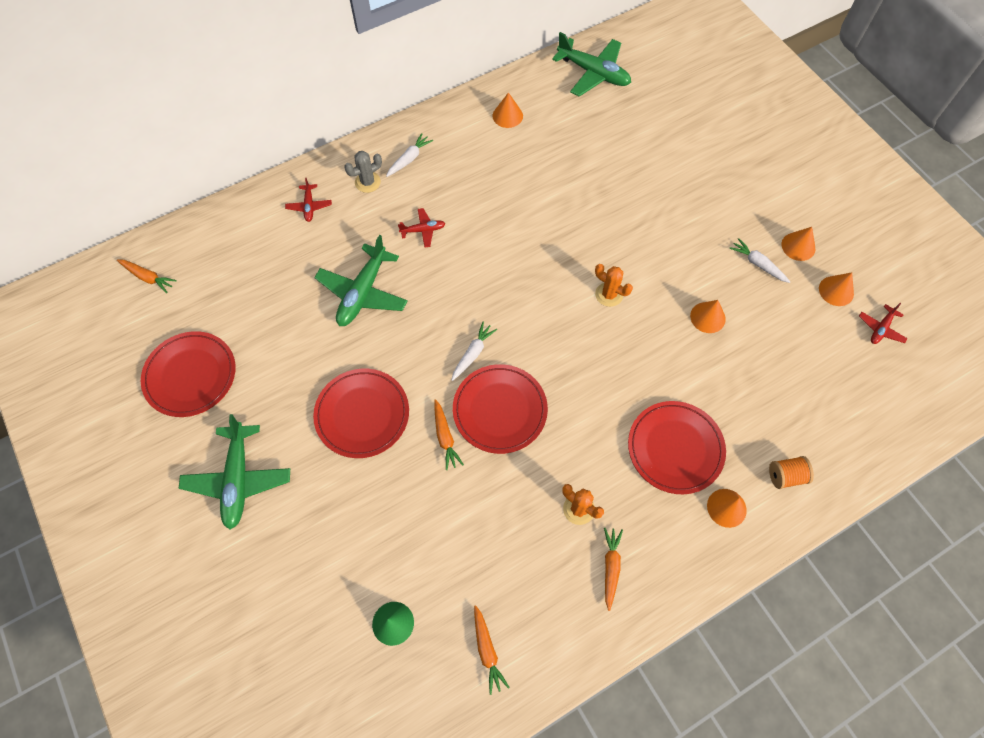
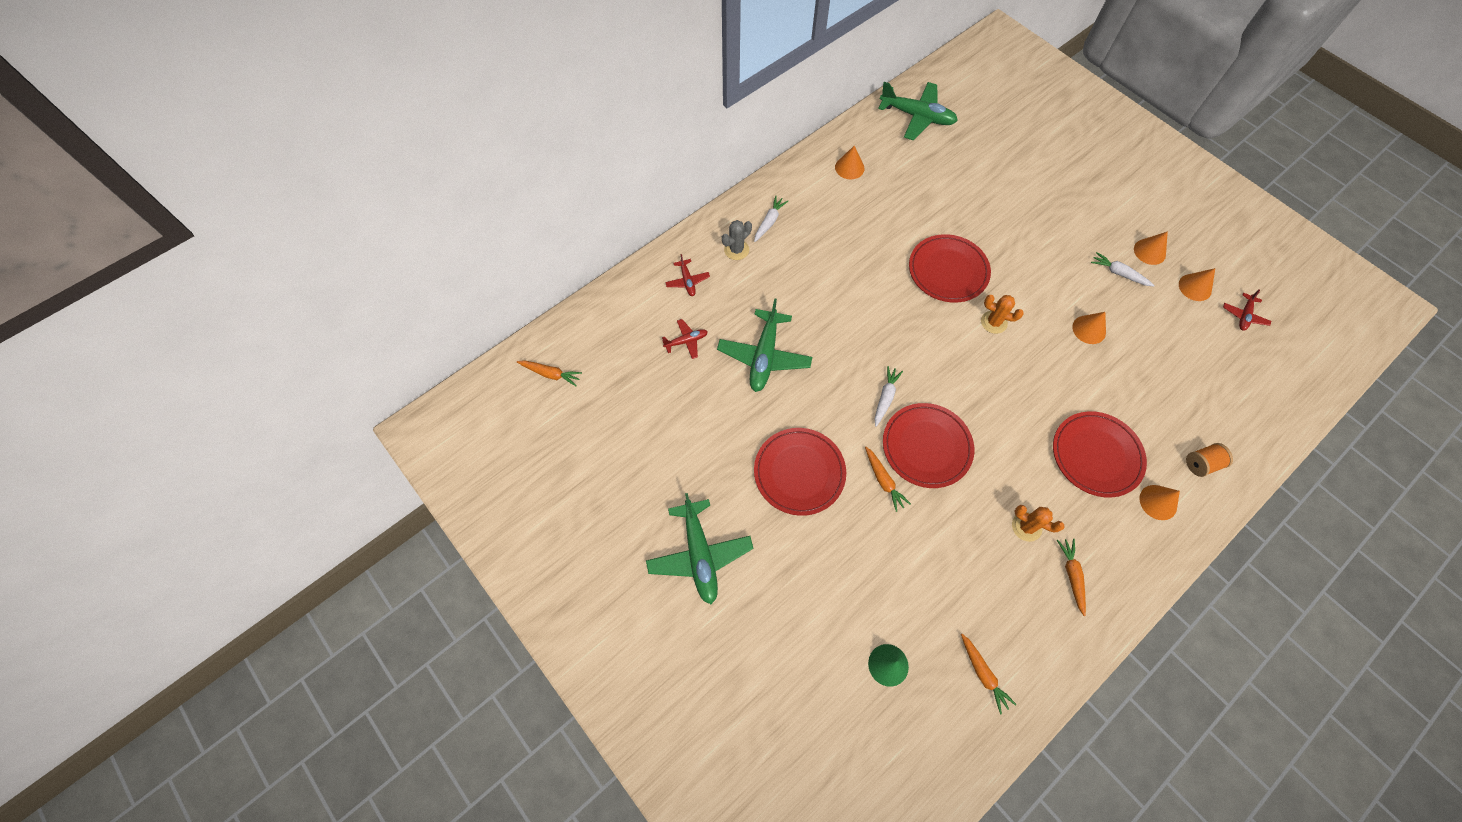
camera: 10 degrees left, 0 degrees up
(190, 376) = (622, 463): red plate -> red plate (948, 271)
(423, 230) = (803, 288): red plane -> red plane (686, 341)

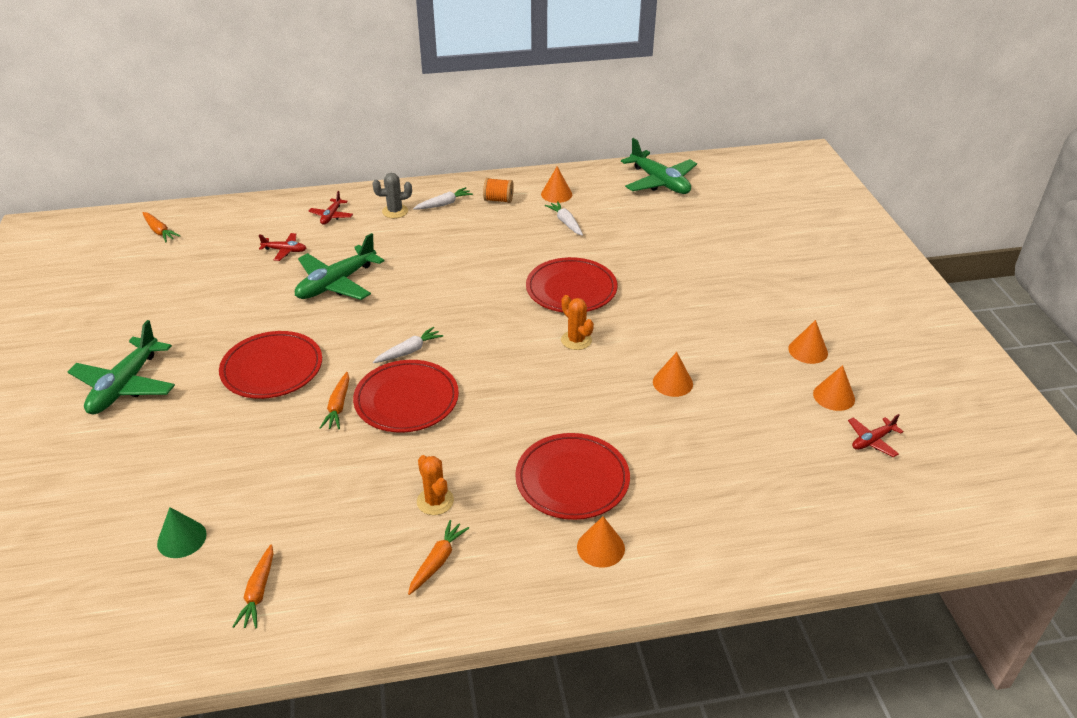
camera: 30 degrees right, 25 degrees down
(1119, 273) = (753, 354): white carrot -> white carrot (566, 222)
(1201, 464) = (687, 539): orange spool -> orange spool (498, 200)

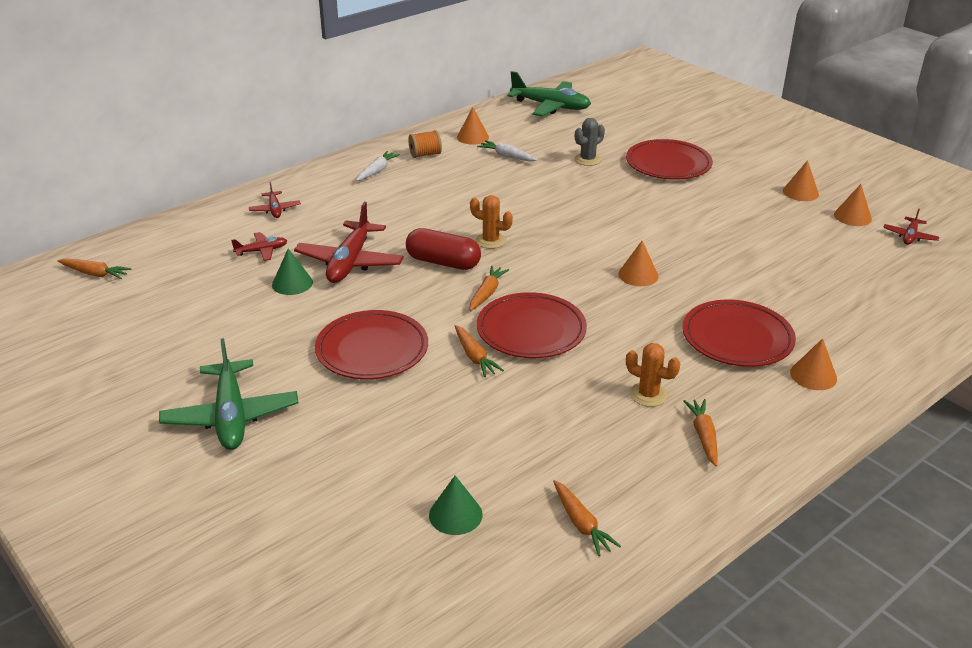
camera: 30 degrees left, 5 degrees down
(277, 287) = (292, 283): none -> green cone
(336, 283) = (350, 262): green plane -> red plane
(395, 211) = (336, 189): grey cactus -> grey cactus (587, 159)
(405, 309) = (443, 262): none -> red capsule
(409, 351) = (487, 293): white carrot -> orange carrot
(571, 289) = (572, 204): red plate -> red plate (668, 164)
(576, 340) = (621, 239): orange cactus -> orange cactus (490, 241)
(672, 383) = (731, 245): orange cone -> orange cone (638, 275)

